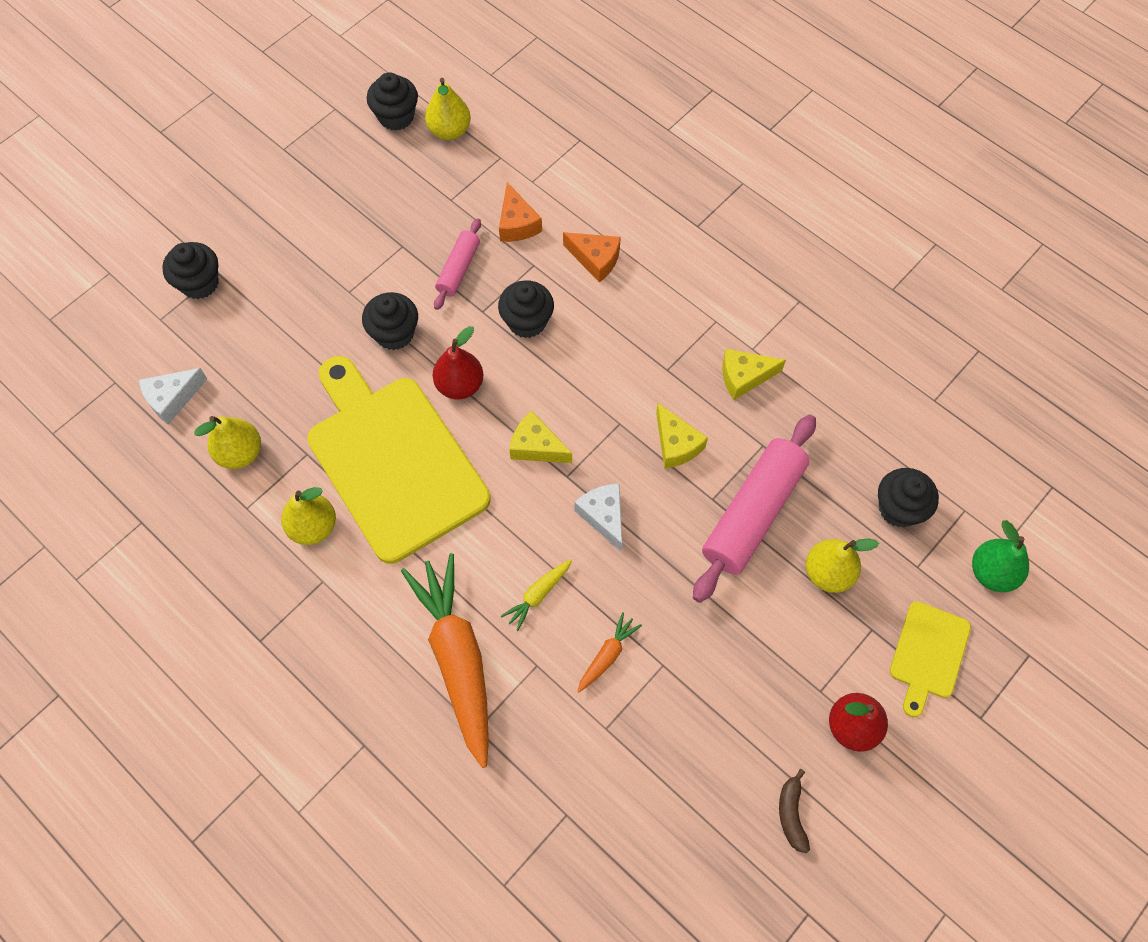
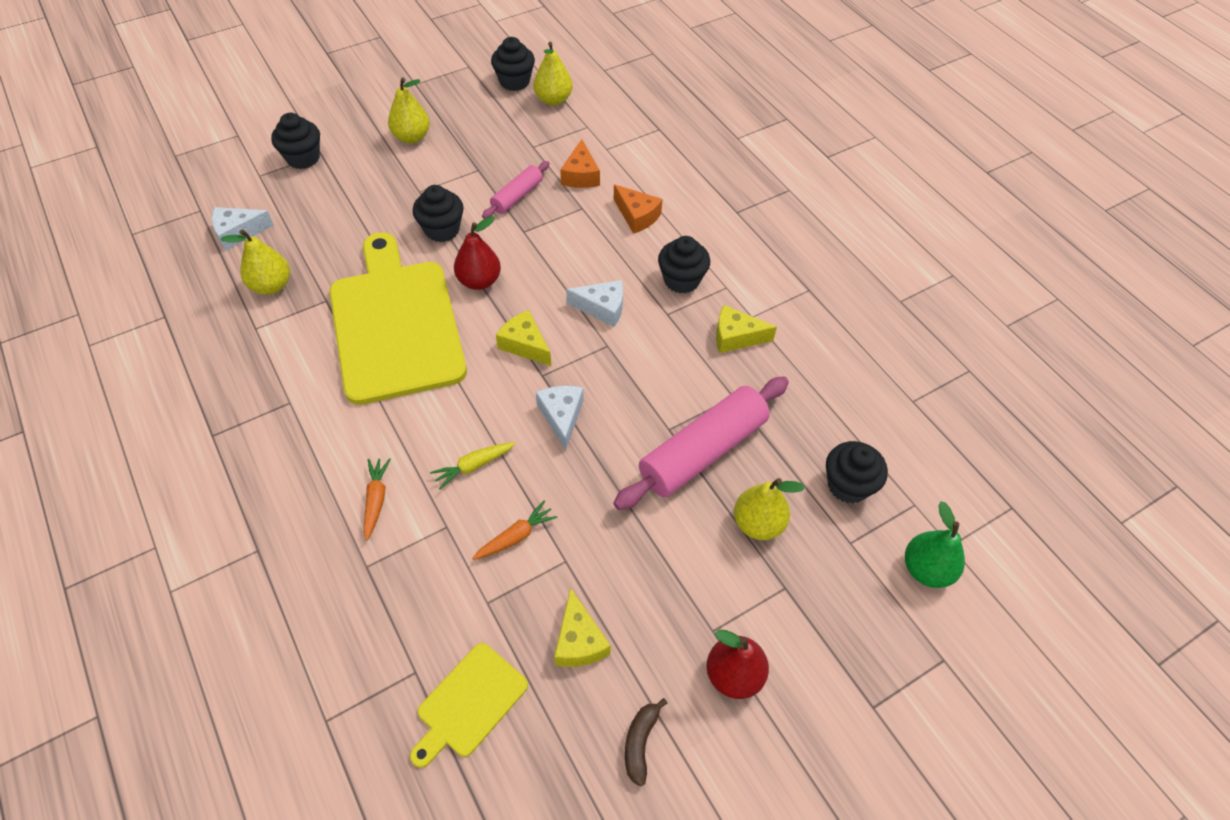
camera: 15 degrees right, 10 degrees down
(313, 527) = (303, 357): yellow pear -> yellow pear (412, 137)
(457, 659) = (376, 500): orange carrot -> orange carrot, size x0.43
(527, 321) = (558, 248): black cupcake -> black cupcake (681, 280)
(599, 381) = (602, 308): none -> white cheese
(676, 444) = (652, 375): yellow cheese -> yellow cheese (579, 640)
(928, 654) = (836, 627): yellow cutting board -> yellow cutting board (469, 703)

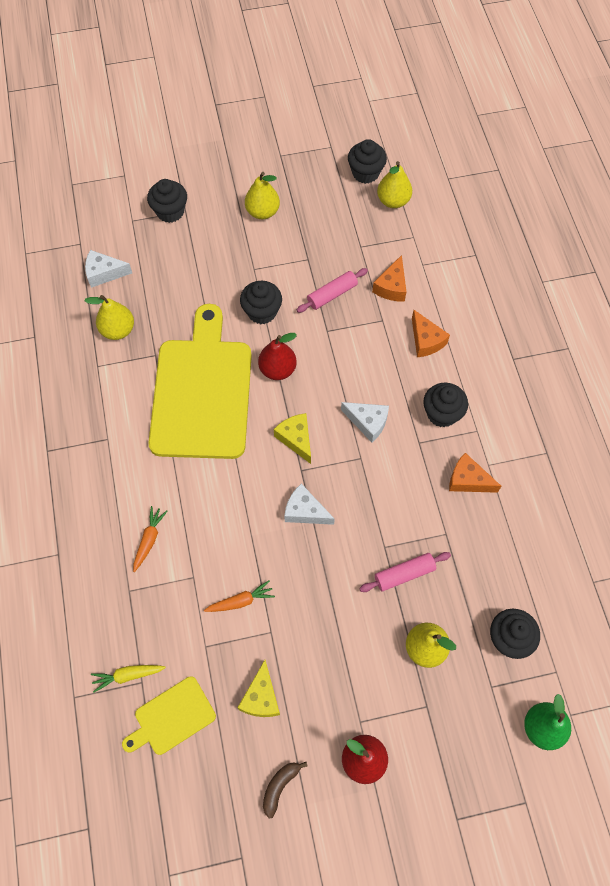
camera: 20 degrees right, 10 degrees up
(473, 466) = (226, 533): yellow carrot -> yellow carrot (128, 675)
(561, 416) = (305, 511): white cheese -> white cheese turned 75 degrees counterclockwise
(702, 451) = (404, 574): pink rolling pin -> pink rolling pin, size x0.53
(736, 337) = (468, 480): yellow cheese -> orange cheese

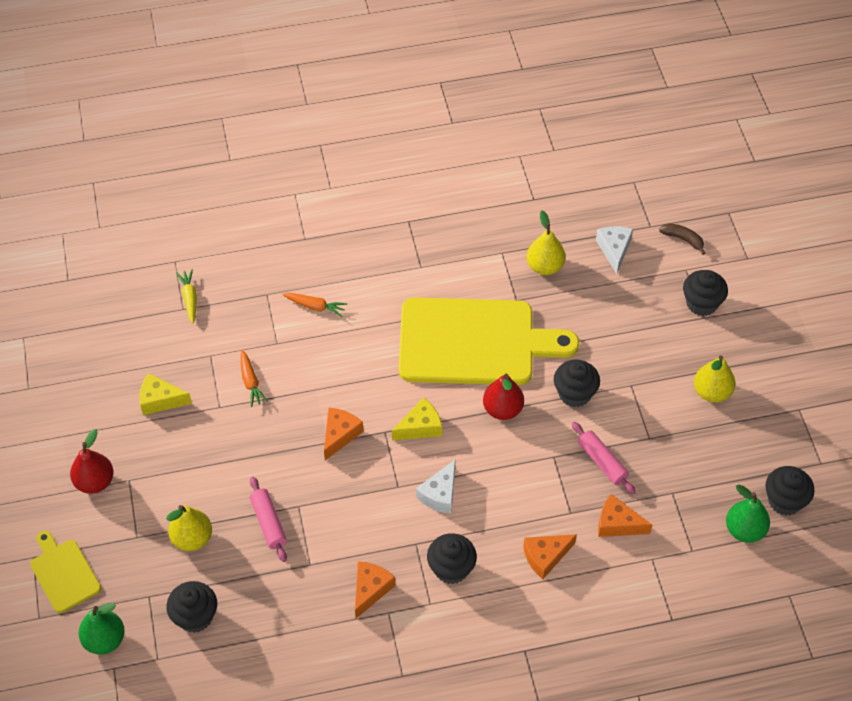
camera: 90 degrees right, 10 degrees down
(172, 717) = (150, 333): yellow cutting board -> yellow cutting board (64, 573)
(280, 786) = (81, 416): brown banana -> brown banana (683, 239)
(305, 511) = (339, 435): white cheese -> orange cheese
(393, 201) = (744, 530): yellow pear -> green pear

